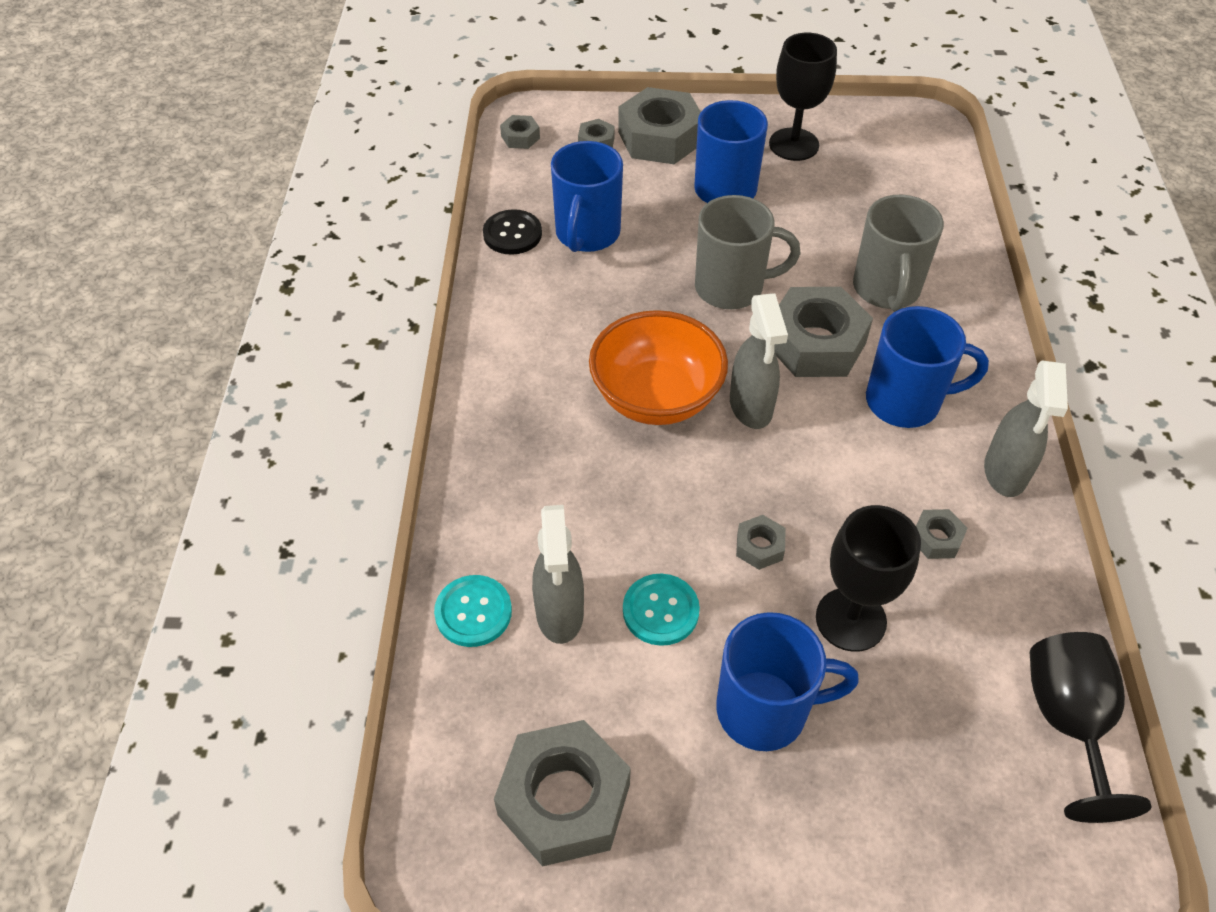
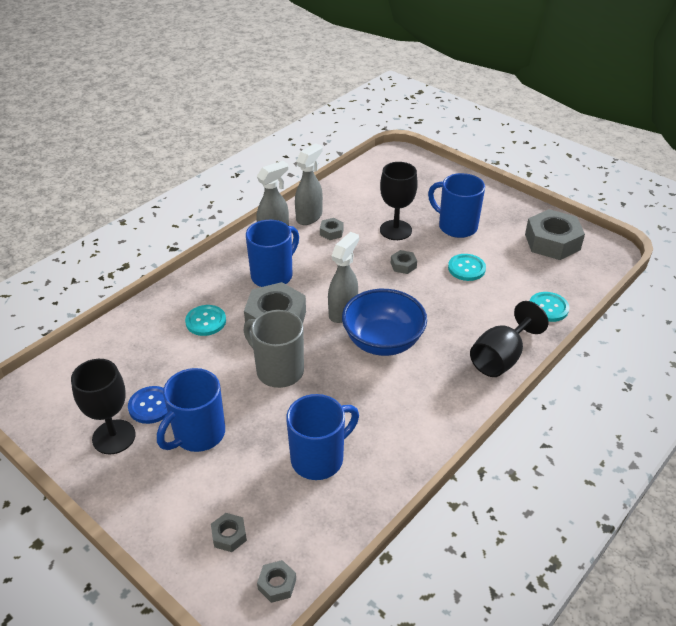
camera: 140 degrees left, 10 degrees down
(512, 234) = (366, 492): black button -> none
(560, 614) = (510, 288): grey spray bottle -> grey spray bottle (309, 217)
(656, 397) = (383, 341): orange bowl -> blue bowl
(660, 138) = (183, 506): grey nut -> none
(803, 183) = (151, 406): none -> blue button
(886, 290) = (206, 321): grey mug -> turquoise button
(905, 402) = (273, 275): blue mug -> blue mug turned 90 degrees clockwise
(1068, 722) = (359, 177): black goblet -> black goblet (501, 358)

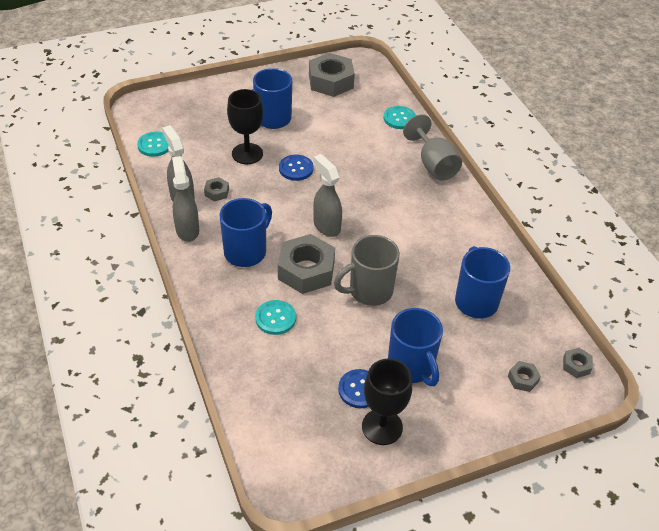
camera: 65 degrees left, 5 degrees up
(273, 275) = (246, 251): blue mug -> blue mug turned 60 degrees clockwise
(383, 341) = (376, 217): blue bowl -> none
(403, 265) = (296, 168): grey nut -> blue button
(466, 268) = (326, 137): turquoise button -> turquoise button (154, 145)
(501, 358) = (433, 165): black goblet -> grey goblet

